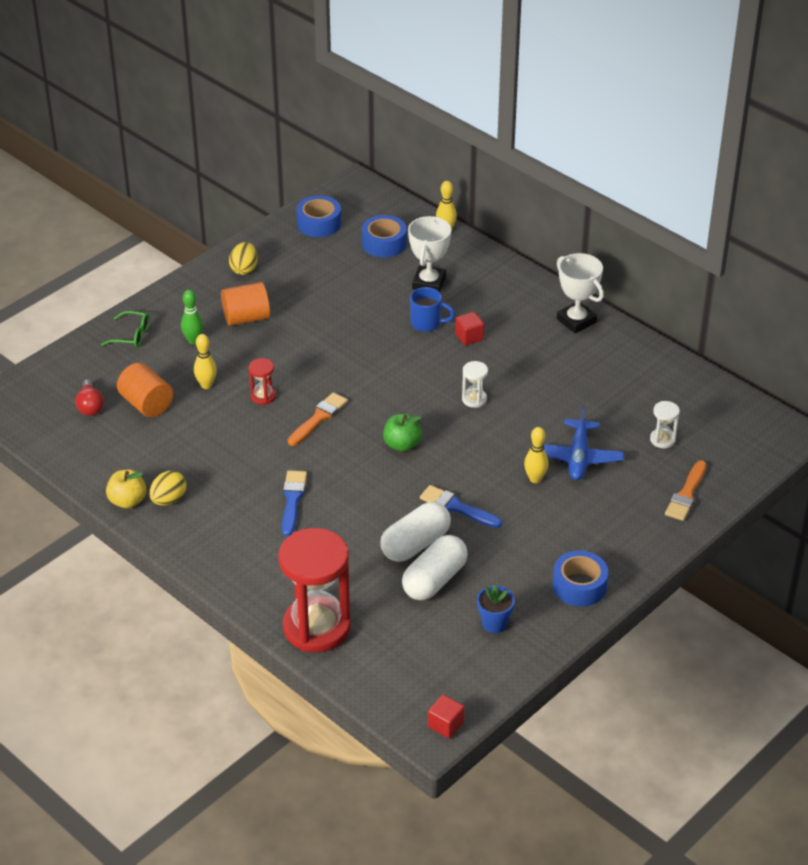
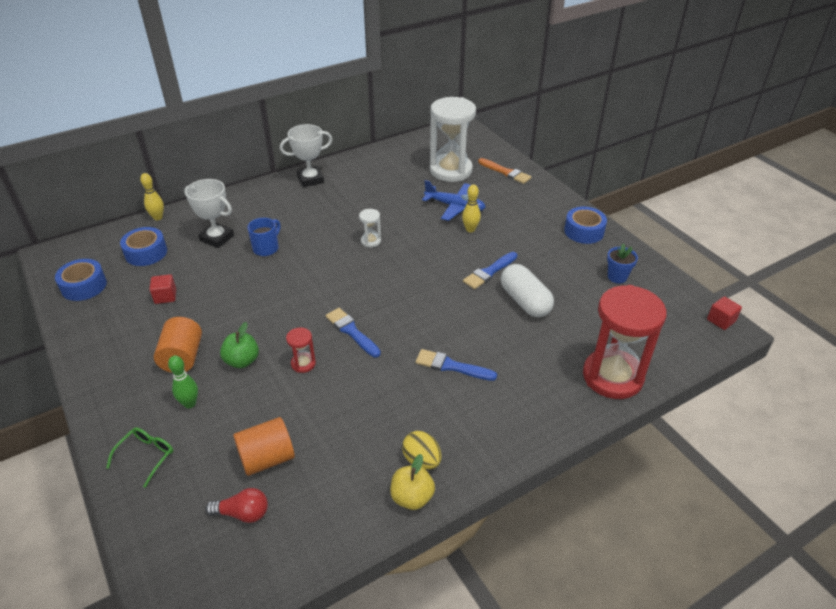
camera: 75 degrees left, 0 degrees up
(206, 385) = (264, 403): yellow bowling pin -> none
(244, 269) = (108, 347): yellow egg -> none
(318, 418) = (351, 331): orange brush -> blue brush
(402, 444) = (406, 288): green apple -> green apple (242, 361)
(434, 580) = (567, 298): white capsule -> none
(469, 337) = (297, 230): red cube -> red cube (165, 296)
(662, 440) = (451, 170): white hourglass -> white hourglass, size x2.39

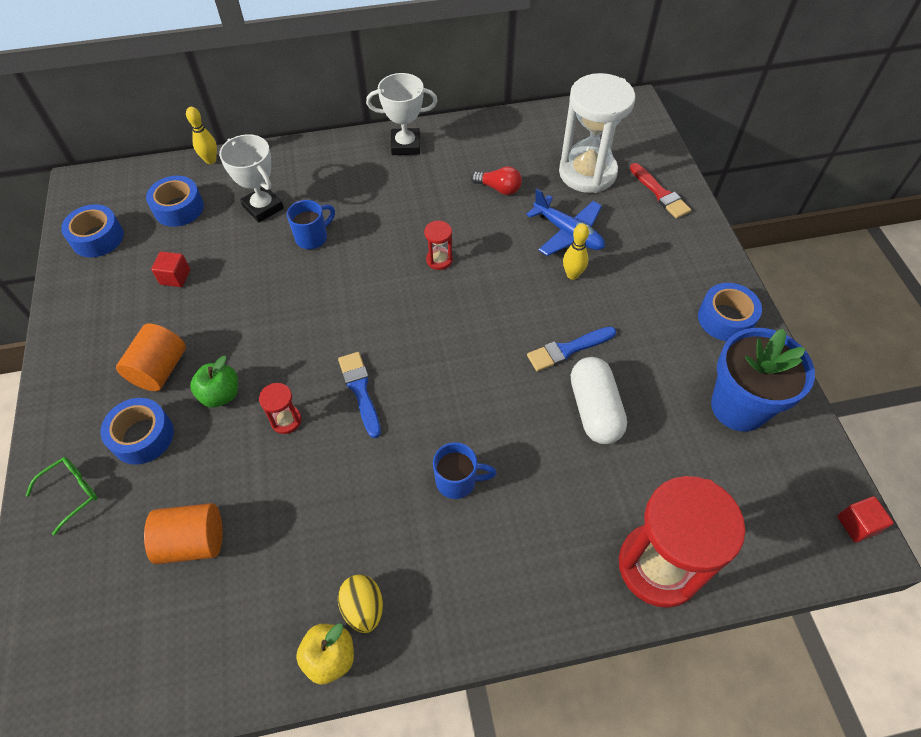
camera: 20 degrees right, 15 degrees up
(190, 403) = (142, 436): green bowling pin -> blue tape
(243, 513) = (138, 607): red light bulb -> red light bulb (499, 188)
(371, 241) = (439, 260): white hourglass -> red hourglass
(451, 366) = (458, 481): blue brush -> blue mug
(506, 172) = (660, 193): orange brush -> red brush
(617, 277) = (738, 407): blue flower pot -> blue flower pot, size x2.05

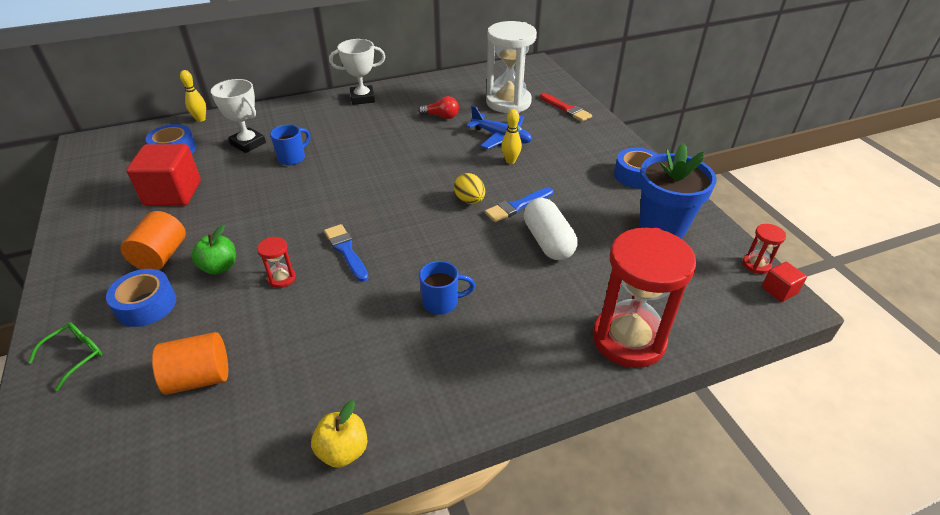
camera: 10 degrees left, 15 degrees down
(97, 238) = (101, 175): blue tape -> none
(175, 277) = (173, 193): red cube -> red cube, size x2.10
(363, 608) = (370, 407): yellow egg -> yellow egg (470, 200)
(439, 260) = (401, 162): red hourglass -> red hourglass (756, 265)

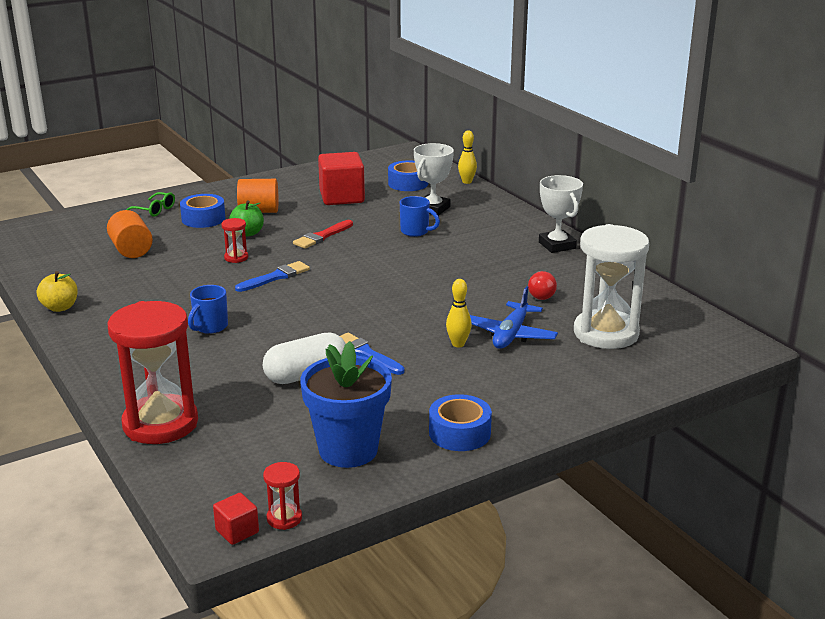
camera: 80 degrees right, 15 degrees down
(442, 302) = (210, 327): blue mug -> blue mug turned 45 degrees clockwise
(470, 200) = (369, 326): yellow egg -> none
(566, 109) = (614, 377): red brush -> red brush (322, 236)

